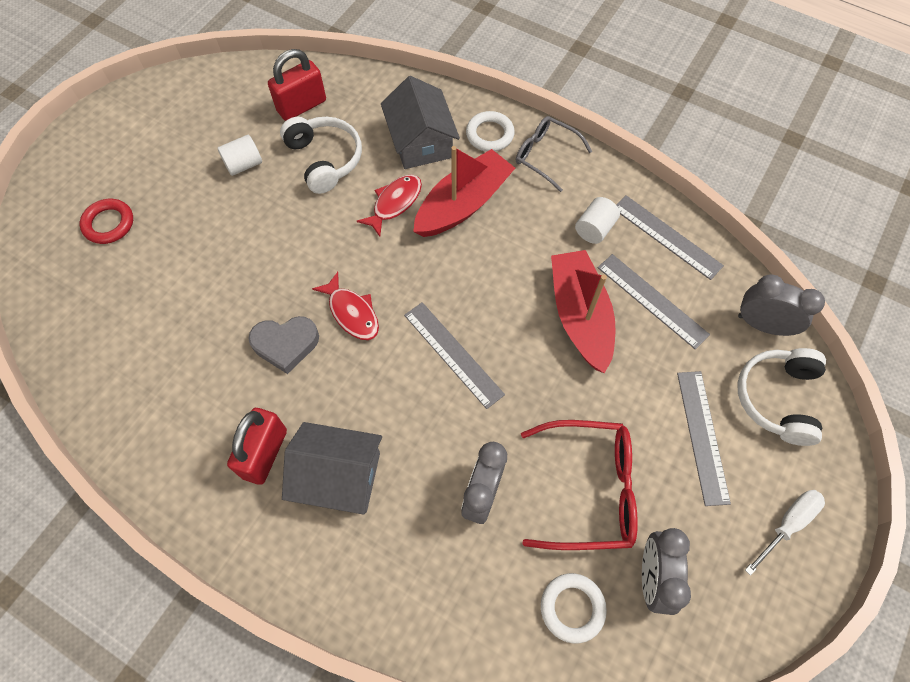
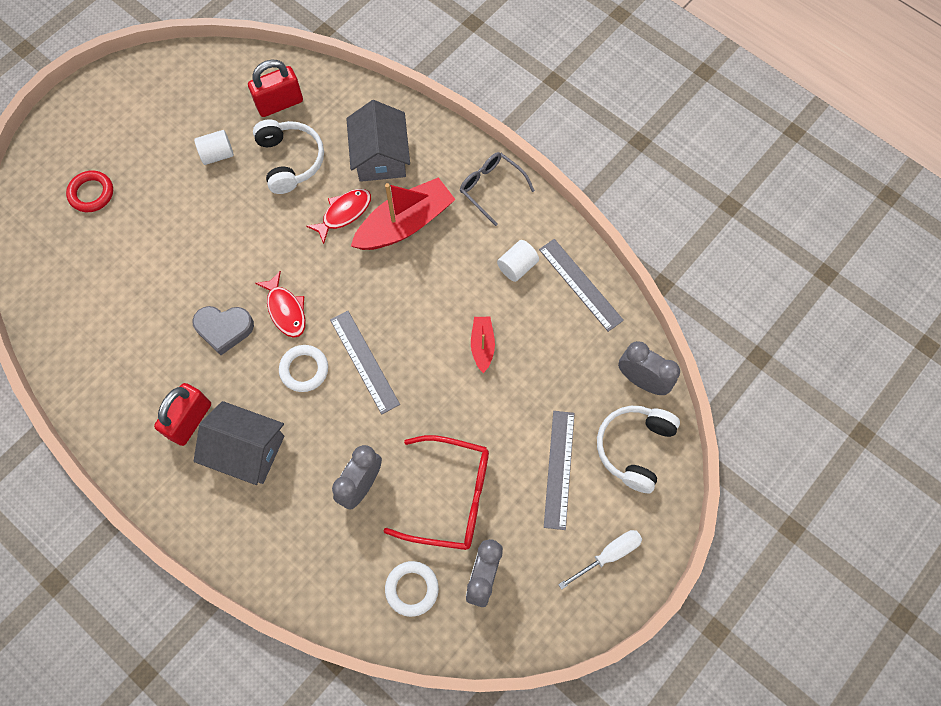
camera: 10 degrees right, 5 degrees up
(490, 134) = (445, 159): white ring -> white ring (304, 369)
(579, 316) = (482, 345): red boat -> red boat, size x0.50
(652, 300) = (550, 342): grey ruler -> none

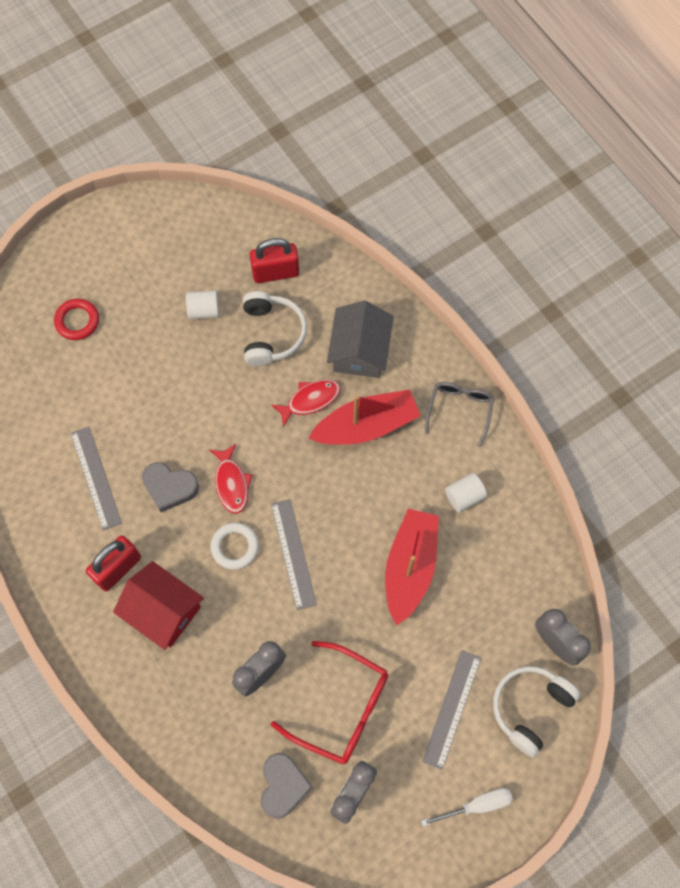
camera: 15 degrees right, 0 degrees up
(247, 450) = (163, 610): grey house -> red house
(412, 589) = (283, 786): white ring -> grey heart
(482, 345) = (410, 567): red boat -> red boat, size x1.98
(491, 188) = (459, 410): grey glasses -> grey glasses turned 45 degrees clockwise
(580, 284) = (521, 530): grey ruler -> grey ruler (96, 477)

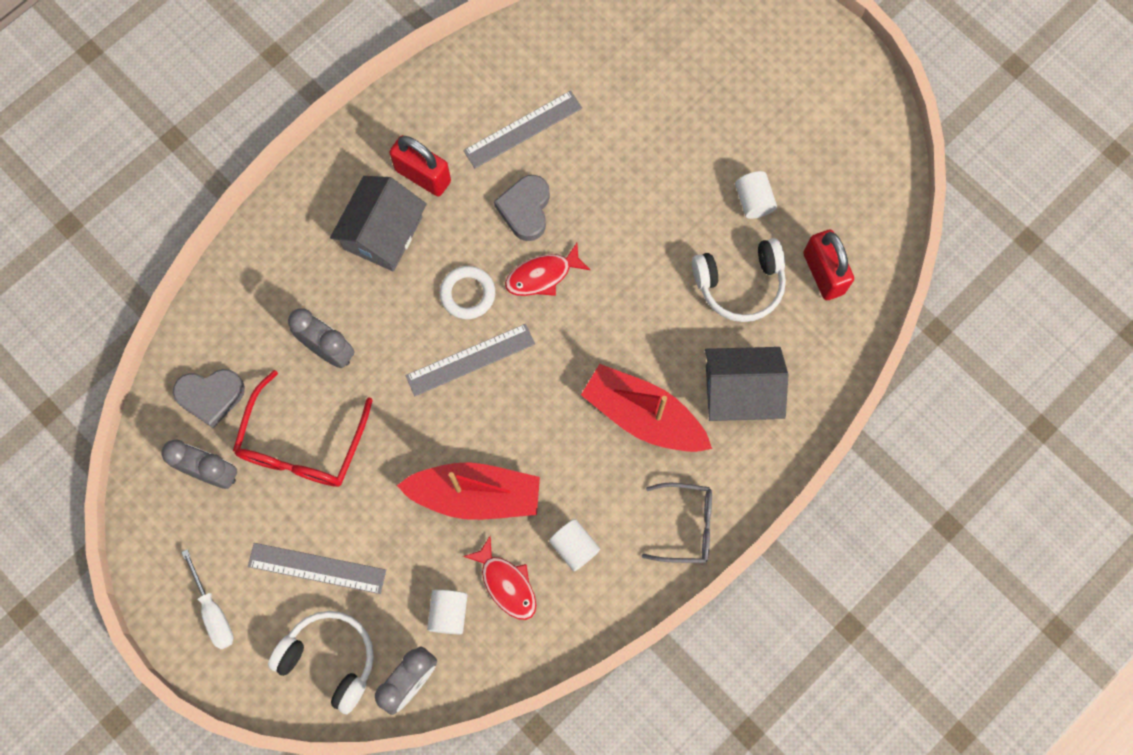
camera: 80 degrees right, 5 degrees up
(77, 321) = (709, 65): red ring -> none
(163, 610) = (383, 233): red house -> grey house
(310, 400) = (663, 345): red fish -> red fish (506, 584)
(366, 425) = (643, 416): red boat -> red boat turned 150 degrees clockwise
(504, 604) = (448, 613): none -> white cylinder

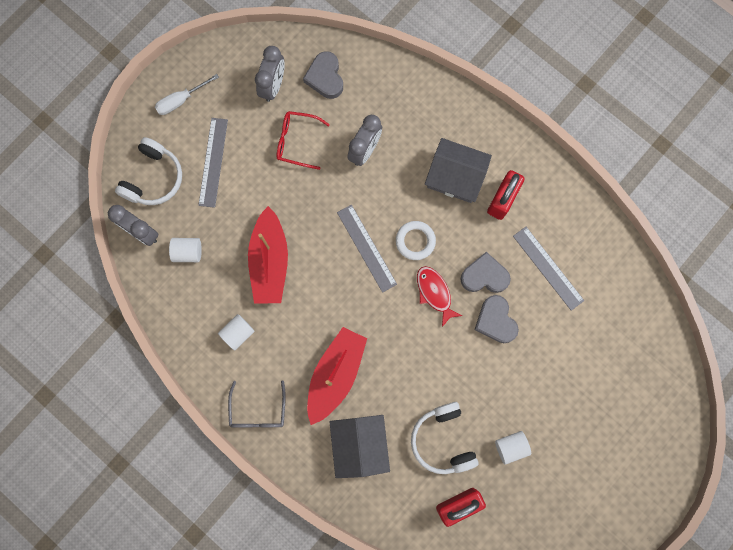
camera: 85 degrees right, 5 degrees up
(302, 444) = (297, 141): red glasses -> red glasses, size x0.66
(506, 584) = (210, 289): red fish -> none
(587, 202) = (495, 321): none -> grey heart

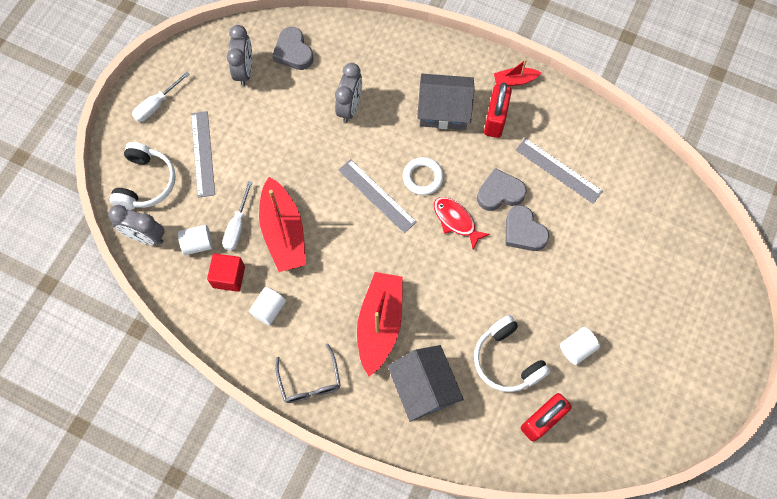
camera: 15 degrees left, 10 degrees down
(209, 292) = (229, 277): none -> red cube
(228, 244) = (237, 226): none -> white screwdriver
(297, 141) = (281, 115): red glasses -> none
(534, 163) = (514, 80): none -> red boat

